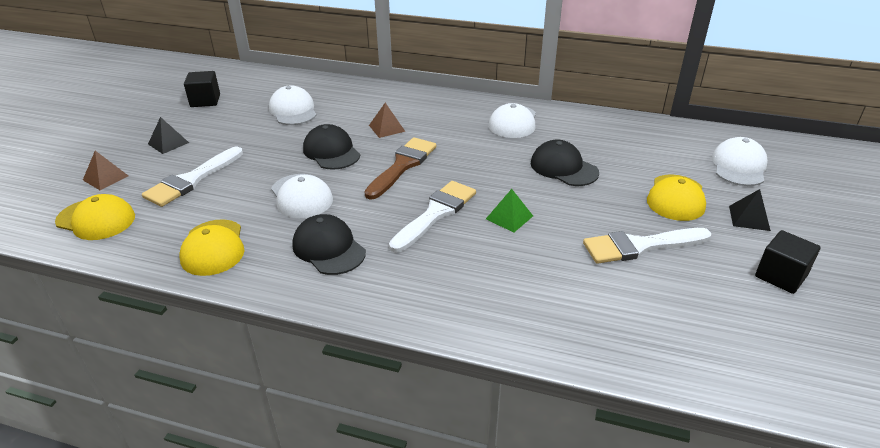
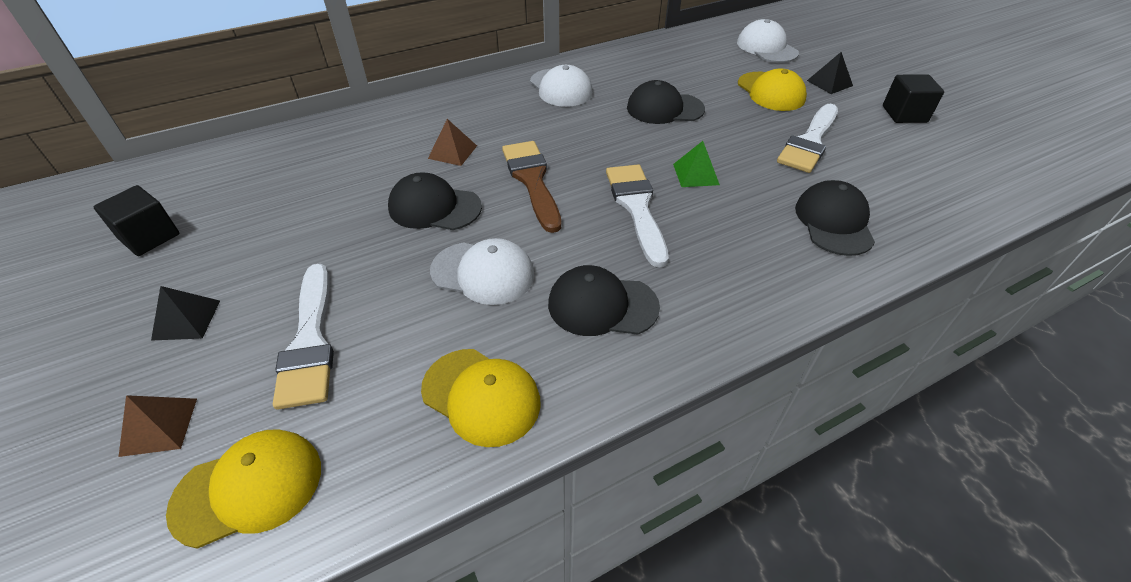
camera: 45 degrees left, 10 degrees up
(293, 110) = (307, 186): white cap -> none
(554, 302) = (834, 222): none -> black cap

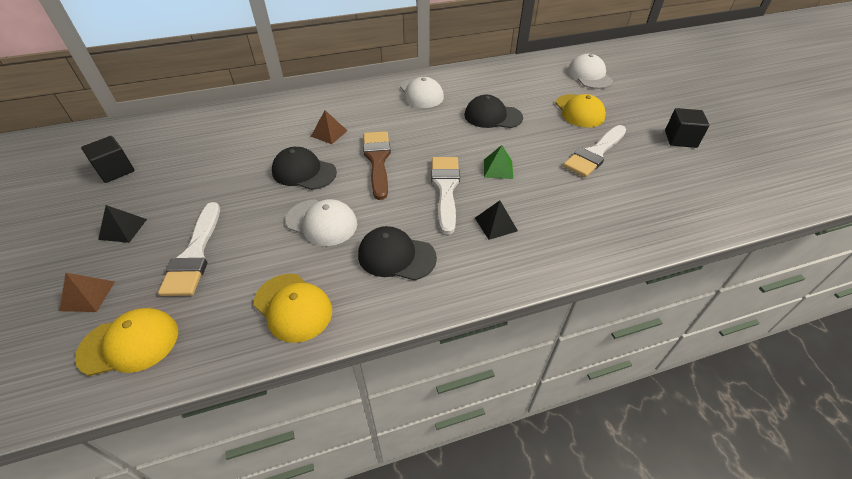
camera: 10 degrees right, 0 degrees up
(829, 83) = (629, 108): black pyramid -> black pyramid (495, 224)
(834, 222) = (590, 217): black cap -> none

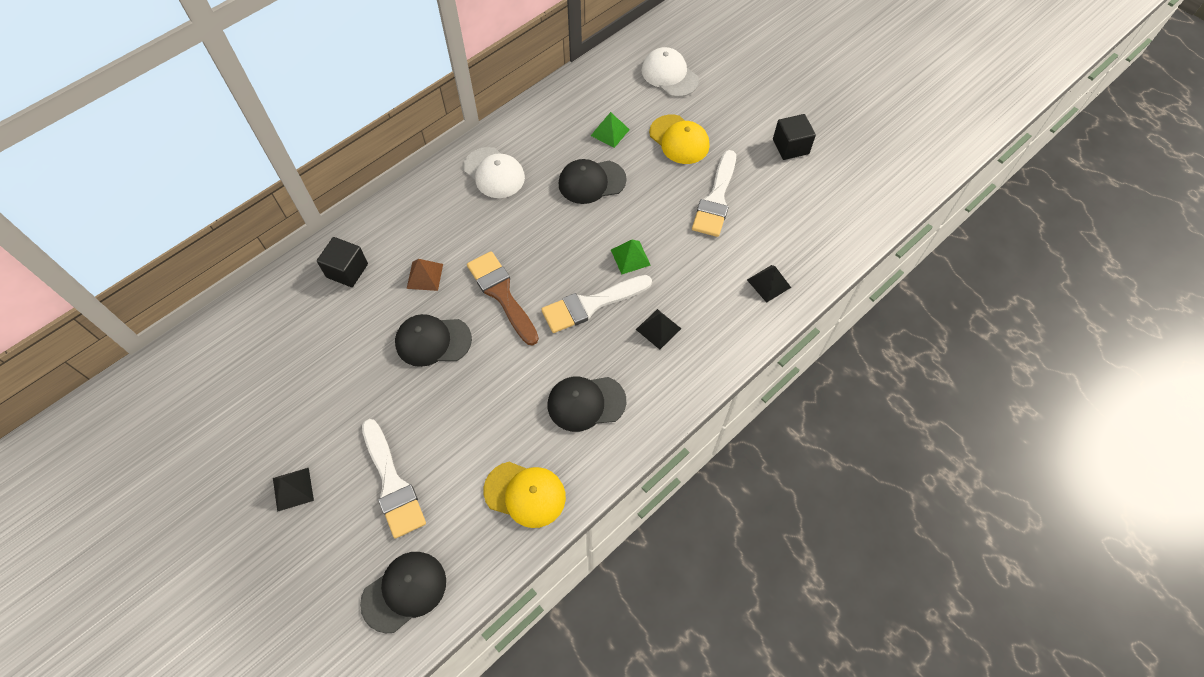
camera: 25 degrees left, 15 degrees up
(88, 296) = (323, 569): brown pyramid -> none
(115, 170) = (216, 424): black cube -> black cube (347, 270)
(129, 343) = (404, 591): yellow cap -> black cap
(322, 222) = (493, 395): white cap -> none
(445, 189) = (591, 304): white brush -> white brush turned 90 degrees counterclockwise
(524, 94) = (610, 132): none -> green pyramid
(621, 224) = (768, 283): none -> black pyramid

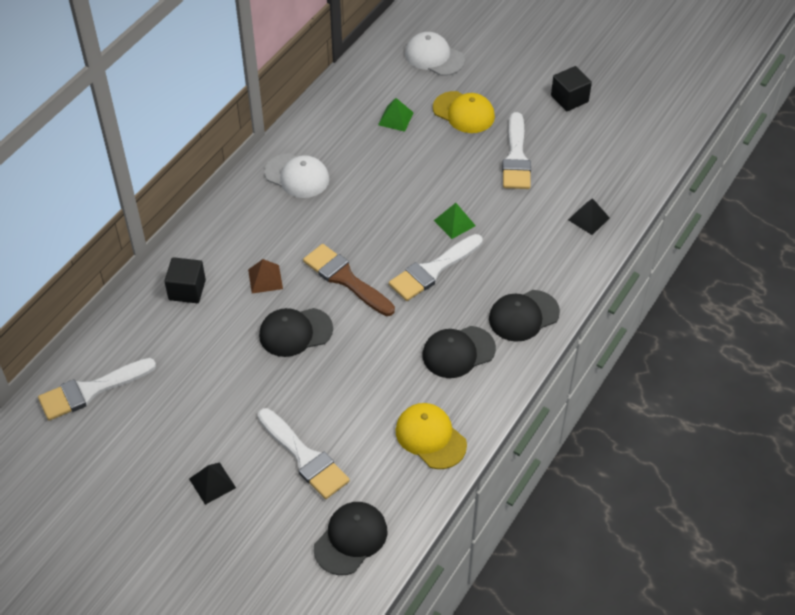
camera: 15 degrees left, 10 degrees down
(218, 356) = (91, 390): none -> white brush
(525, 494) = (430, 437): yellow cap -> yellow cap turned 135 degrees counterclockwise
(591, 182) = (394, 165): black cap -> black cap (523, 316)
(658, 329) = (502, 277): black pyramid -> none

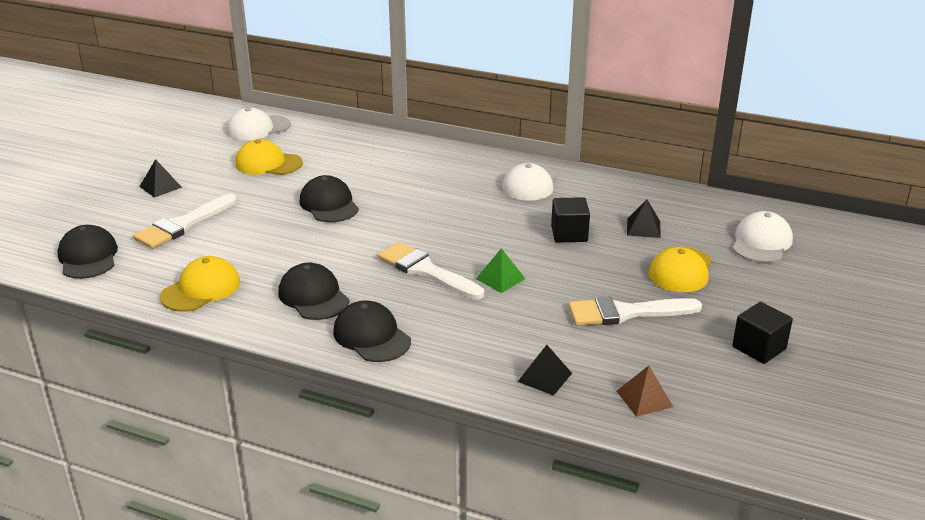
camera: 80 degrees right, 20 degrees down
(91, 390) = (258, 128): white brush -> white cap
(187, 290) = (370, 151): black cube -> black cube (569, 234)
(187, 382) = (268, 163): none -> yellow cap
(265, 279) = (391, 183): brown pyramid -> brown pyramid (644, 398)
(345, 279) = (401, 222): brown brush -> none
(351, 539) = (88, 257): black cap -> black cap turned 135 degrees counterclockwise
(395, 118) = (643, 228): green pyramid -> black pyramid

